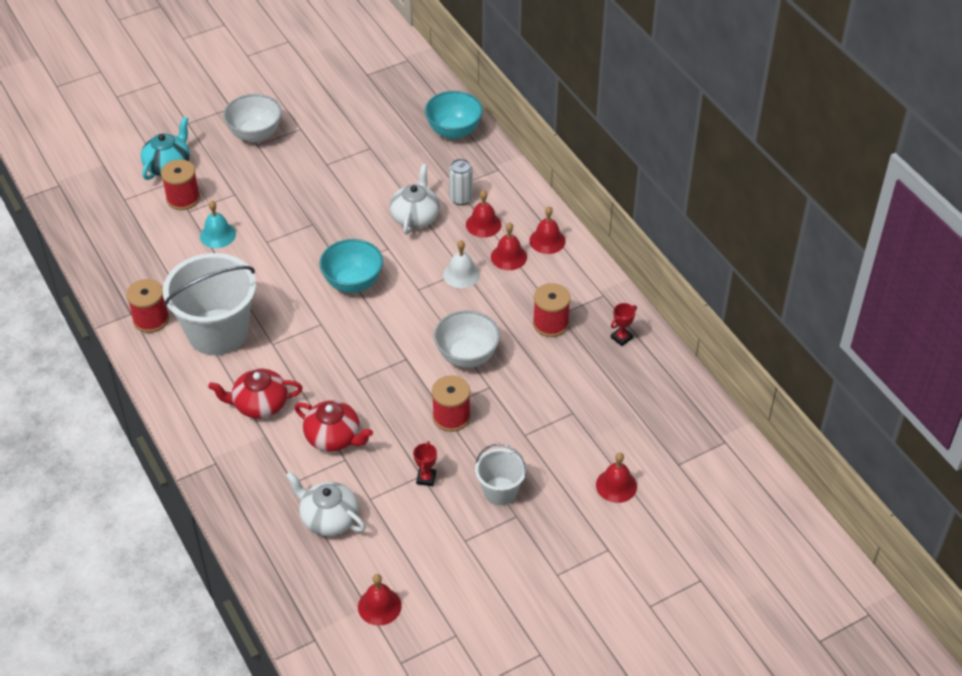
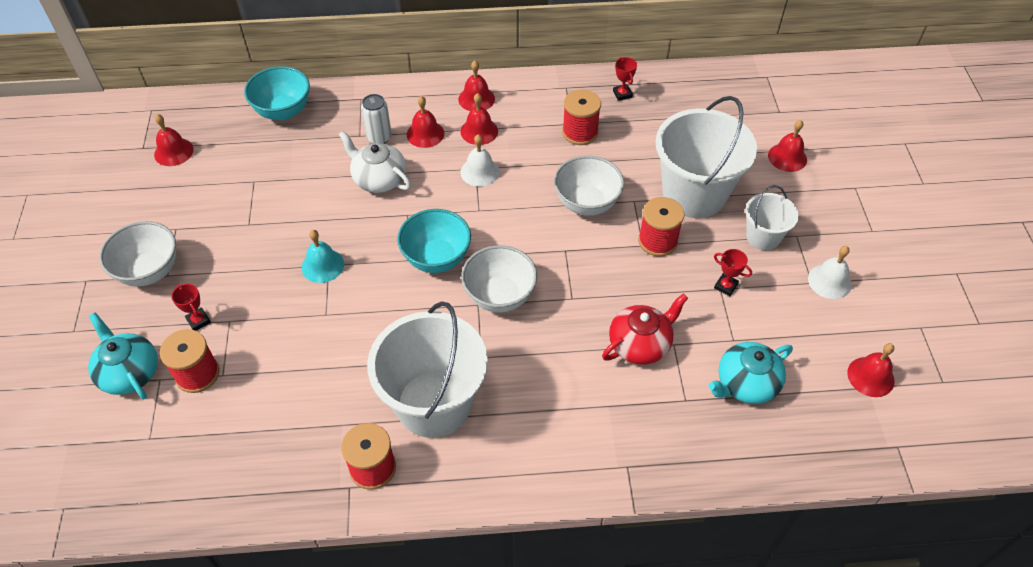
camera: 65 degrees left, 5 degrees up
(217, 235) = (282, 357): turquoise bell -> turquoise bell (322, 265)
(226, 178) = (198, 321): none -> red trophy
(259, 404) = (563, 396): red teapot -> none
(328, 518) = (746, 383): white teapot -> turquoise teapot
(336, 334) = (499, 296): none -> white bowl
(373, 92) = (173, 152): none -> red bell
(473, 553) = (829, 281): none -> white bell
(524, 427) = (694, 193): none -> white bucket

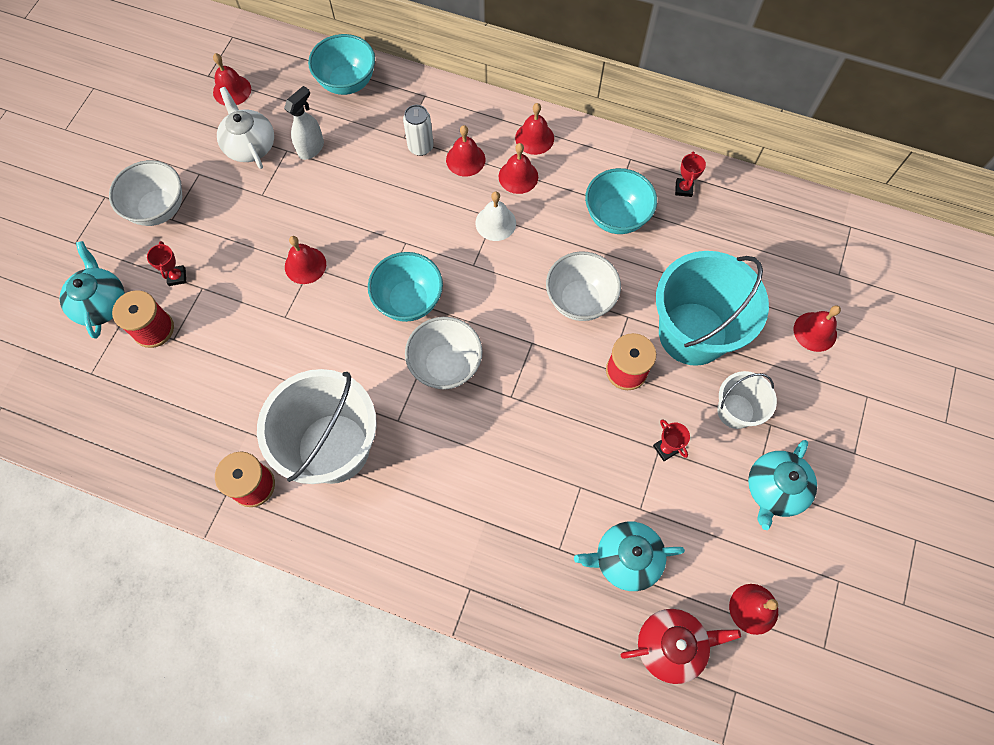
camera: 25 degrees right, 15 degrees up
(277, 172) = (311, 148): none -> white spray bottle
(322, 265) = (305, 265): turquoise bell -> red bell
(379, 179) = (398, 193): white teapot -> white teapot (250, 145)
(580, 132) = (616, 217): red spool -> turquoise bowl
(640, 344) = (549, 473): red teapot -> red teapot (671, 645)
(694, 193) = (692, 333): white bucket -> turquoise bucket
(829, 281) = (774, 489): white bell -> turquoise teapot

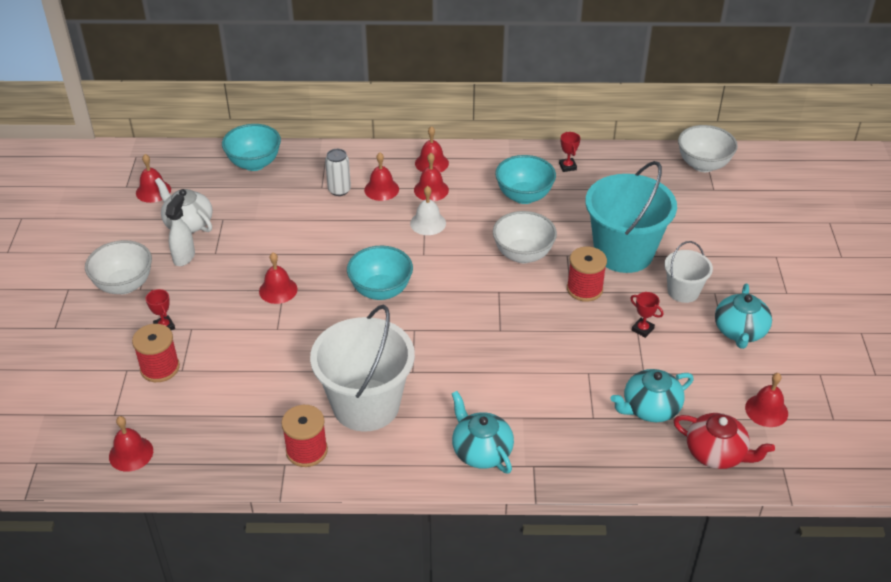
camera: 20 degrees left, 25 degrees down
(101, 303) = (101, 363): turquoise teapot -> turquoise teapot (481, 451)
(311, 148) = (244, 213): white spray bottle -> white spray bottle (184, 257)
(445, 365) = (434, 324): white bowl -> white bowl (703, 165)
(671, 645) = (716, 453): red teapot -> red teapot turned 60 degrees clockwise
(815, 331) = (715, 227): red bell -> red bell (131, 453)

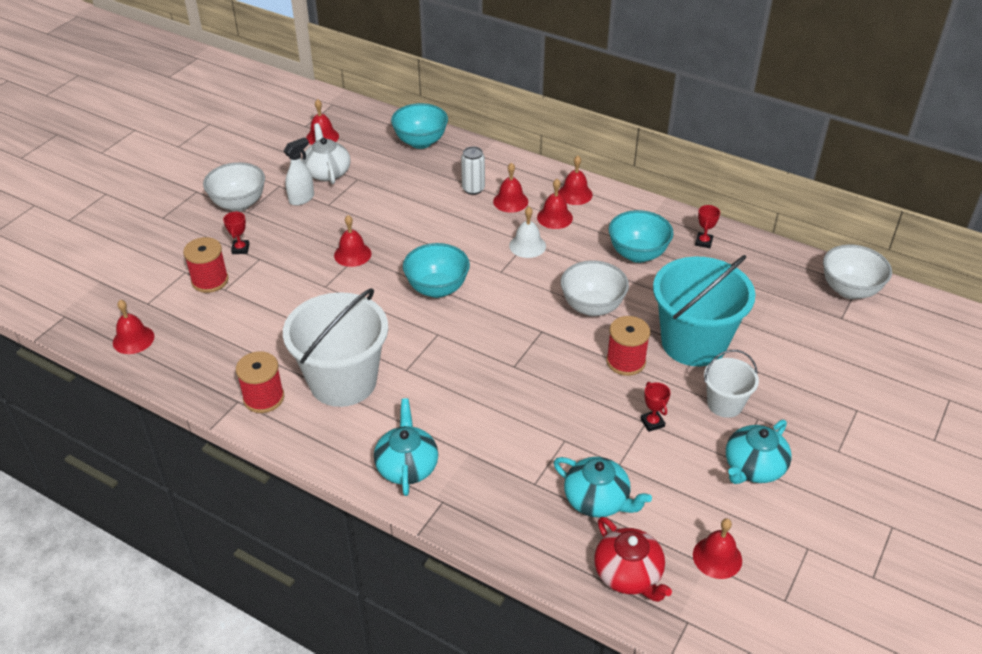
camera: 30 degrees right, 0 degrees up
(650, 408) = (597, 500): turquoise teapot -> turquoise teapot turned 150 degrees counterclockwise

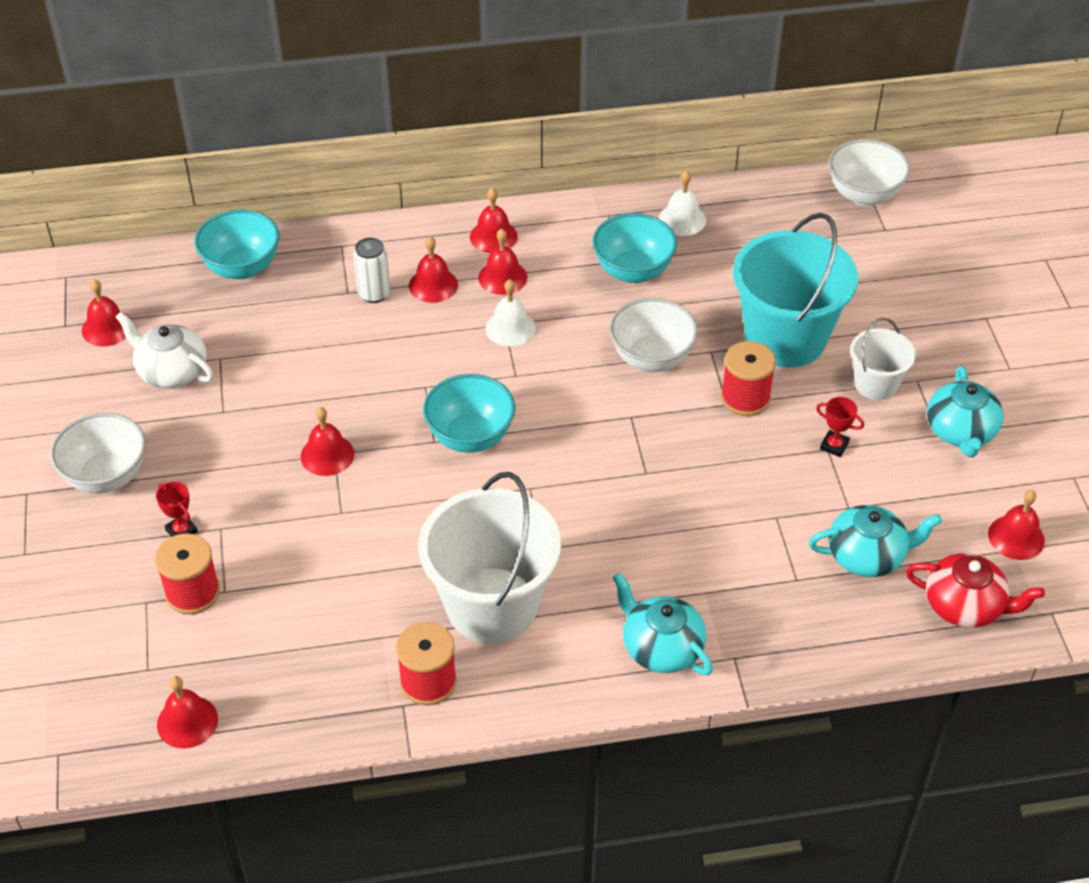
camera: 40 degrees left, 5 degrees up
(302, 199) = (180, 423): white spray bottle -> none
(703, 242) = (682, 219): red trophy -> white bell

